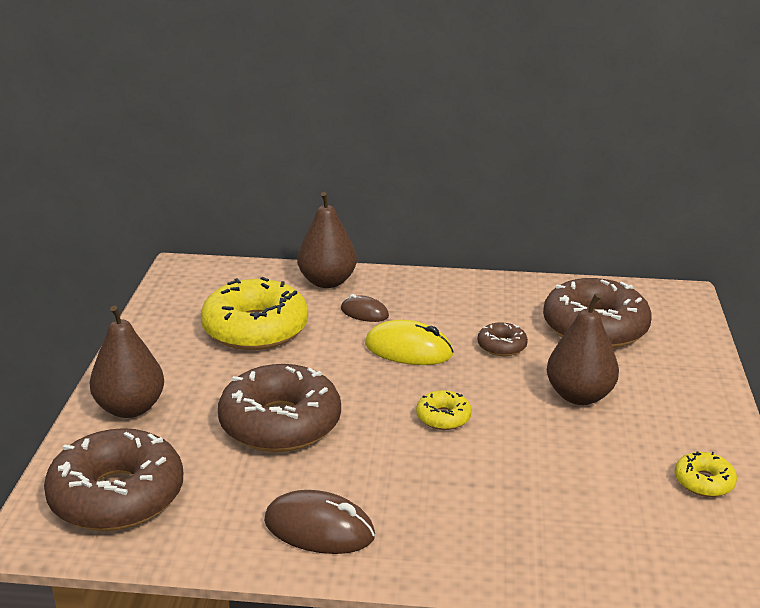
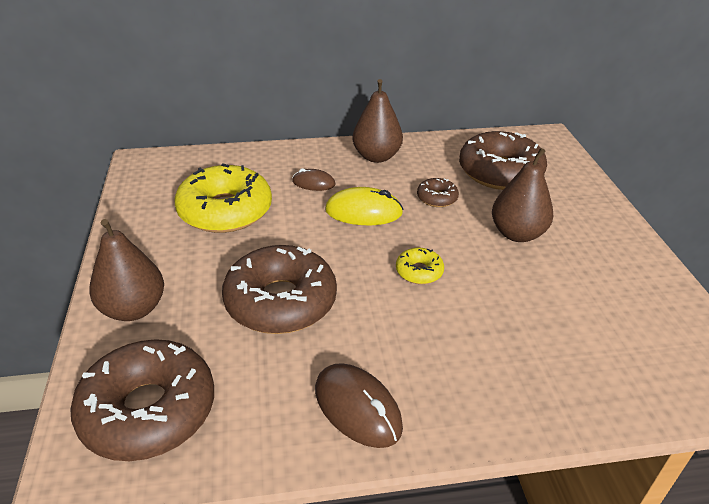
camera: 15 degrees left, 10 degrees up
(319, 528) = (357, 408): brown mouse -> brown mouse turned 45 degrees clockwise
(327, 282) = (271, 159): brown pear -> brown pear (376, 157)
(704, 482) = (649, 297): yellow donut -> none

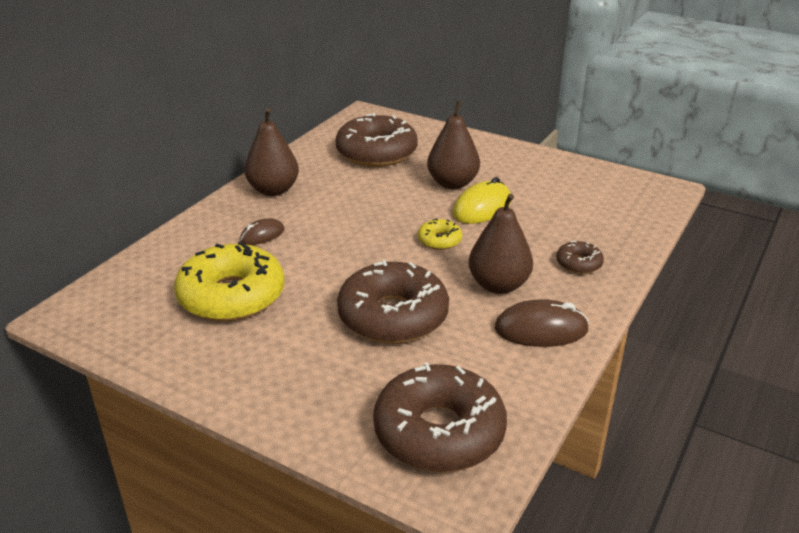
camera: 50 degrees left, 5 degrees down
(133, 309) = (302, 399): brown pear -> brown pear (498, 285)
(363, 212) = (337, 230): yellow mouse -> yellow mouse (482, 207)
(437, 198) = (368, 192): brown donut -> brown donut (578, 263)

